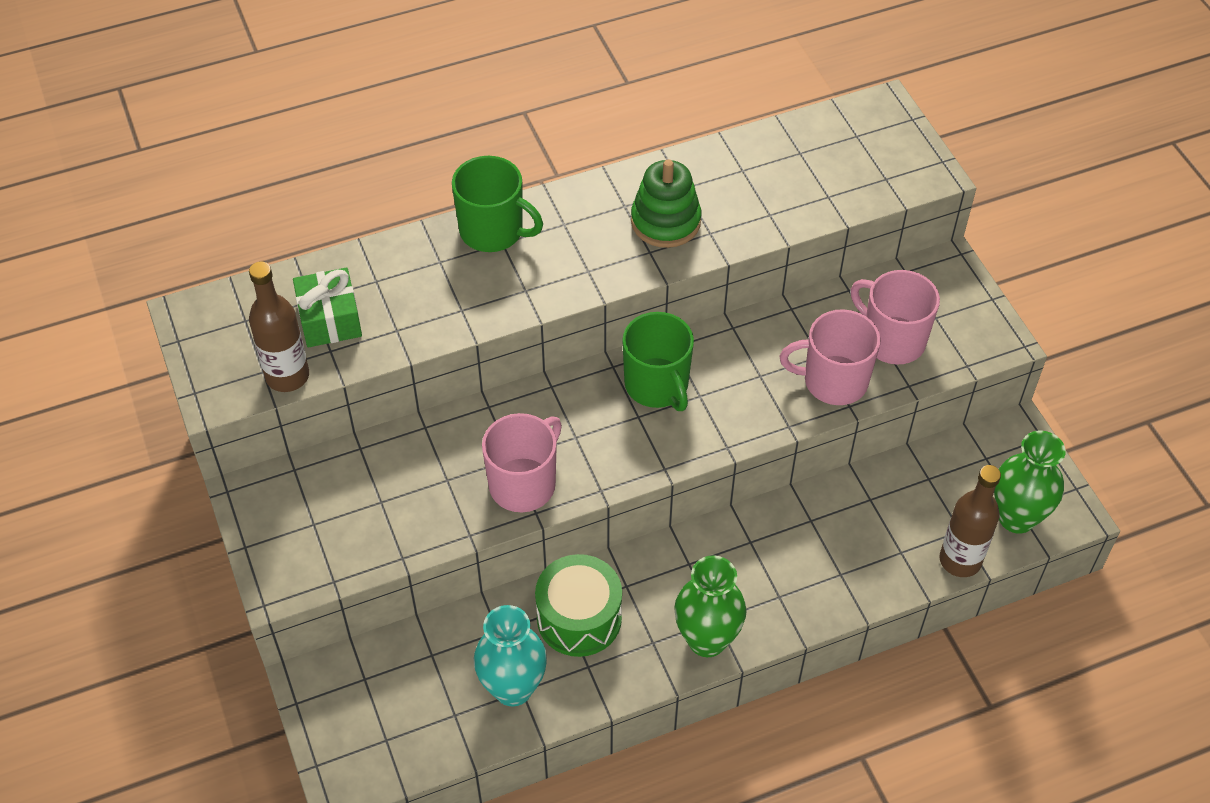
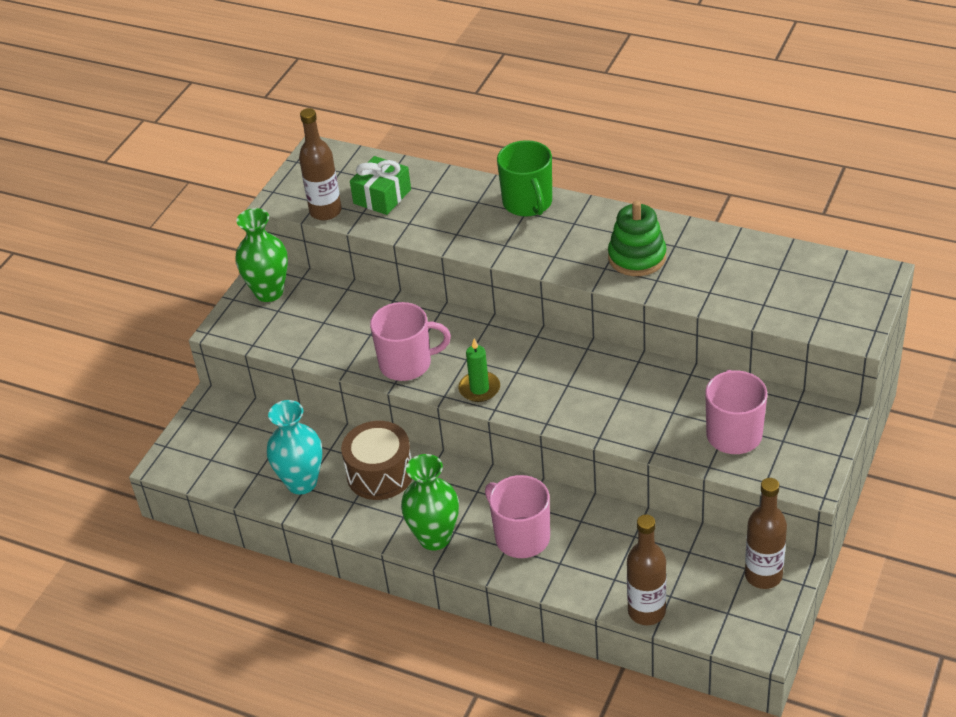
camera: 50 degrees right, 10 degrees down
(579, 618) = (380, 474): green drum -> brown drum
(625, 458) = (479, 389): none -> green candle
(657, 385) = (549, 363): green mug -> none
(833, 381) = (662, 431): pink mug -> pink mug (521, 537)
(1007, 454) = (763, 575): none -> brown bottle
(1016, 517) = (719, 616): green vase -> green vase (269, 292)

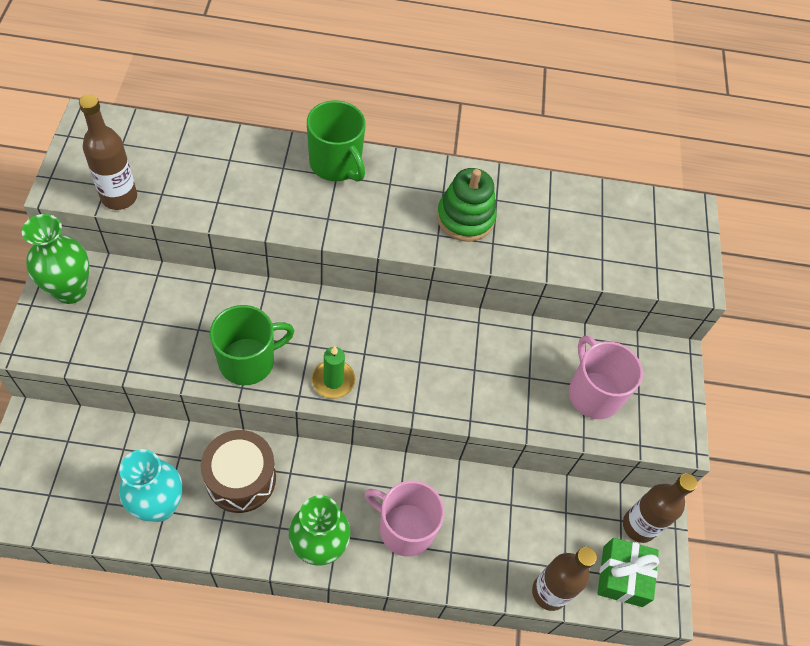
camera: 30 degrees left, 15 degrees up
(382, 196) = (178, 171): green gift -> green gift (622, 576)
(407, 364) = (248, 361): pink mug -> green mug

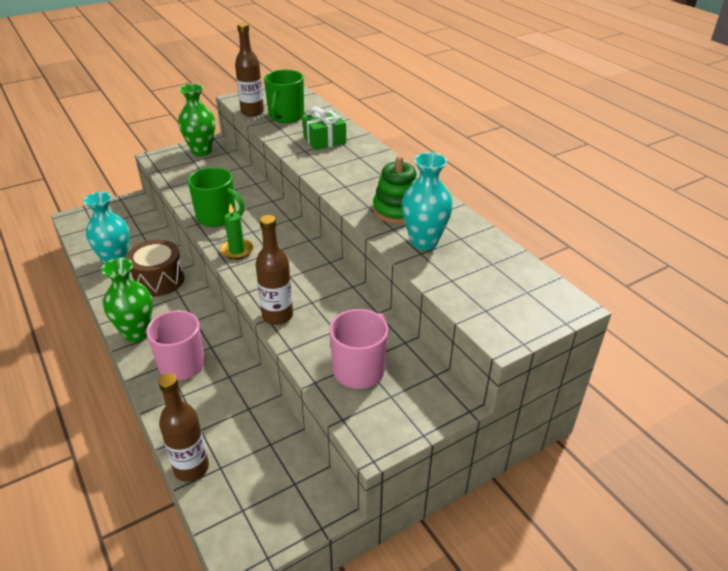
camera: 60 degrees right, 20 degrees down
(336, 164) = (367, 153): green mug -> green mug (286, 116)
(533, 236) = (424, 241): none -> turquoise vase
(622, 576) = (243, 510): green gift -> green gift (324, 140)
(639, 526) = (300, 499): brown bottle -> brown bottle (277, 316)

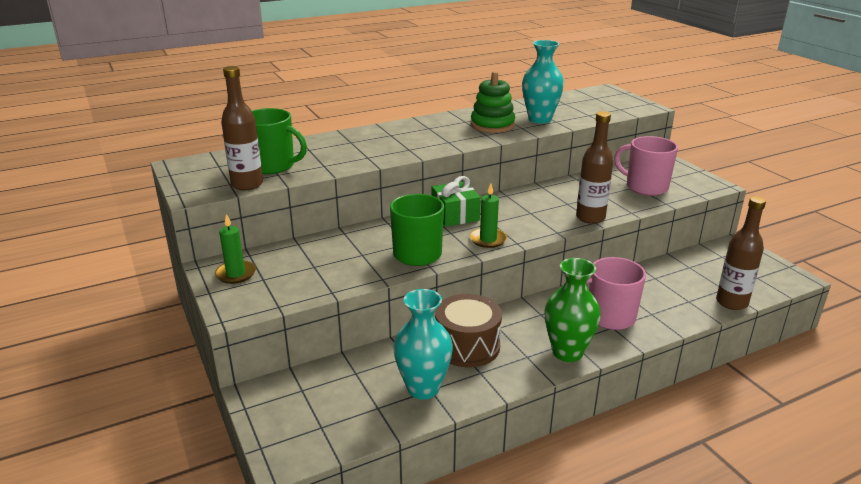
camera: 85 degrees left, 10 degrees down
(201, 151) = (236, 274): green vase -> green candle
(324, 140) = (346, 148): green gift -> green gift (455, 215)

